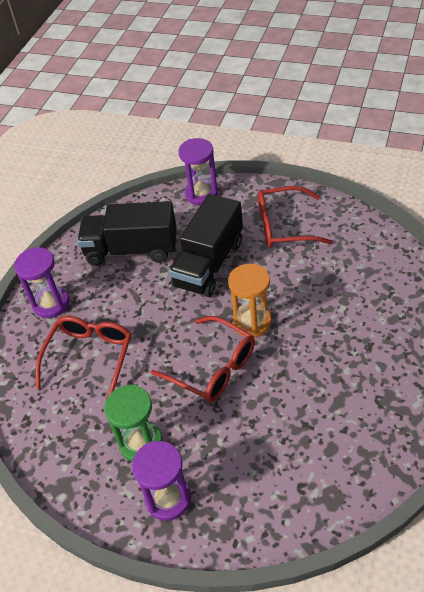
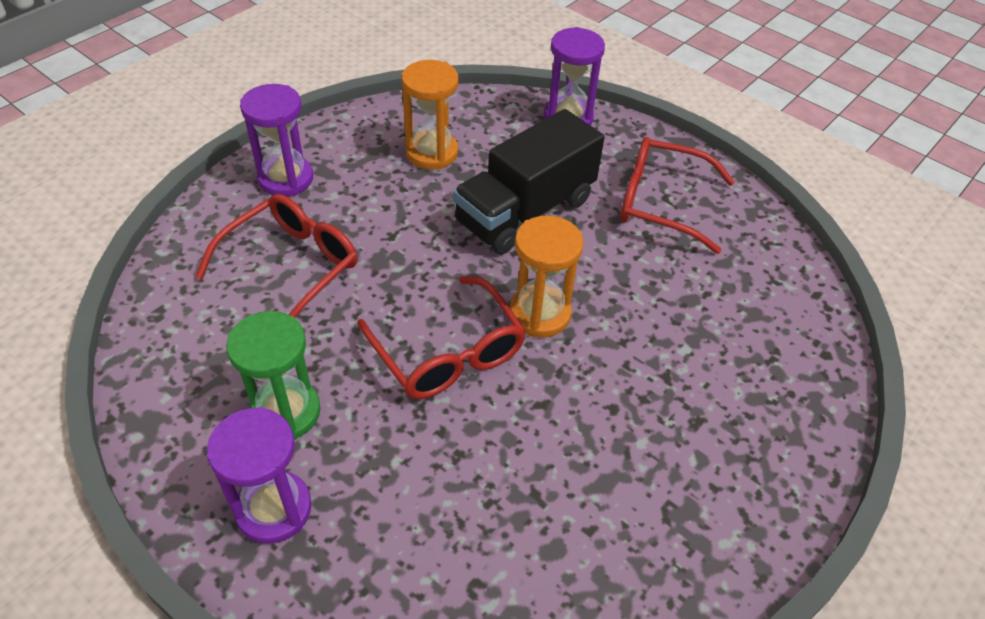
camera: 15 degrees right, 0 degrees up
(131, 250) = (431, 153): black truck -> orange hourglass

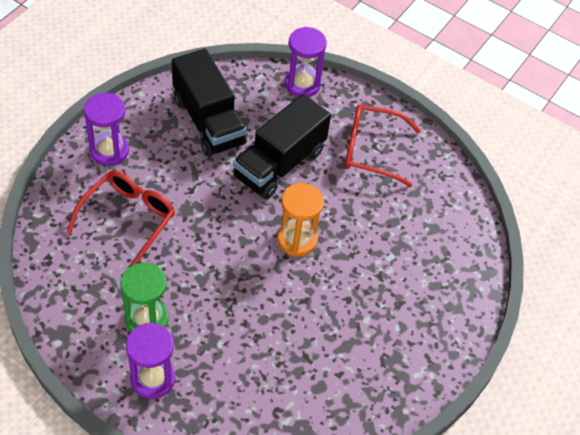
camera: 10 degrees left, 5 degrees up
(431, 153) = (208, 121): orange hourglass -> black truck
(448, 352) = (241, 271): red glasses -> none

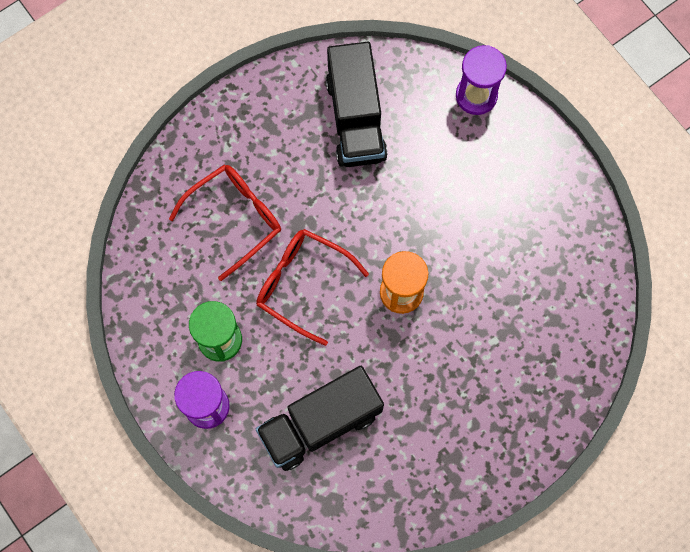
camera: 25 degrees right, 20 degrees up
(109, 151) = (239, 129): purple hourglass -> none
(279, 164) = (414, 194): black truck -> black truck (320, 423)
(371, 150) = (522, 204): red glasses -> red glasses (302, 284)

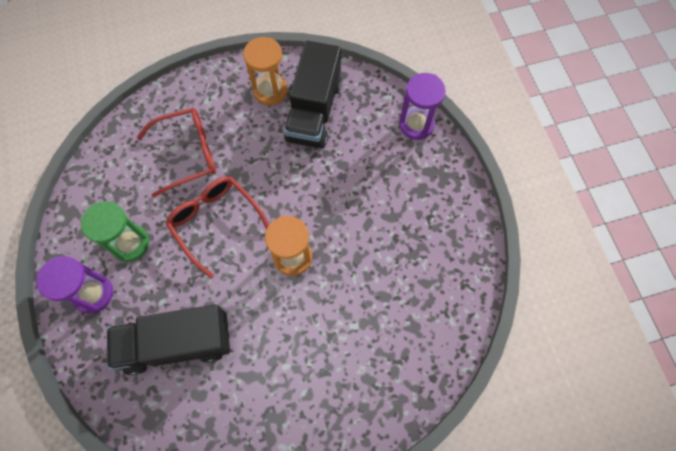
camera: 20 degrees right, 5 degrees down
(295, 110) = (270, 91): none -> orange hourglass

